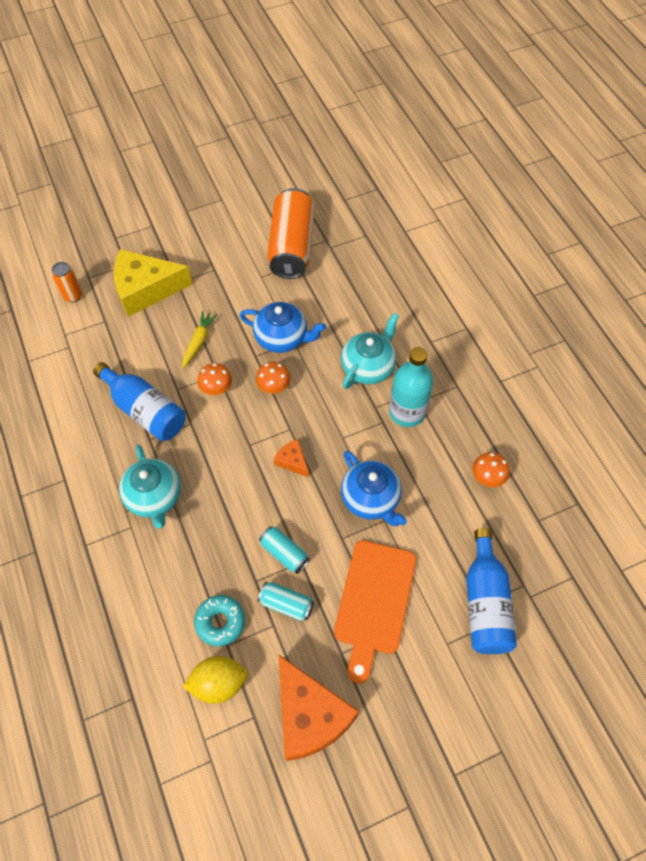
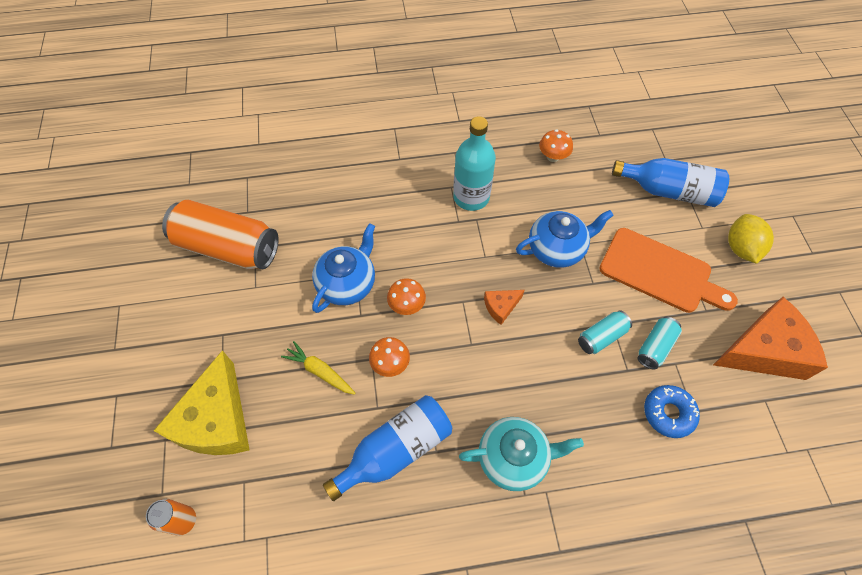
camera: 75 degrees left, 0 degrees up
(219, 683) = (732, 427): yellow lemon -> yellow lemon (741, 248)
(220, 622) = (668, 413): turquoise donut -> blue donut
(368, 367) = (411, 215): turquoise teapot -> none

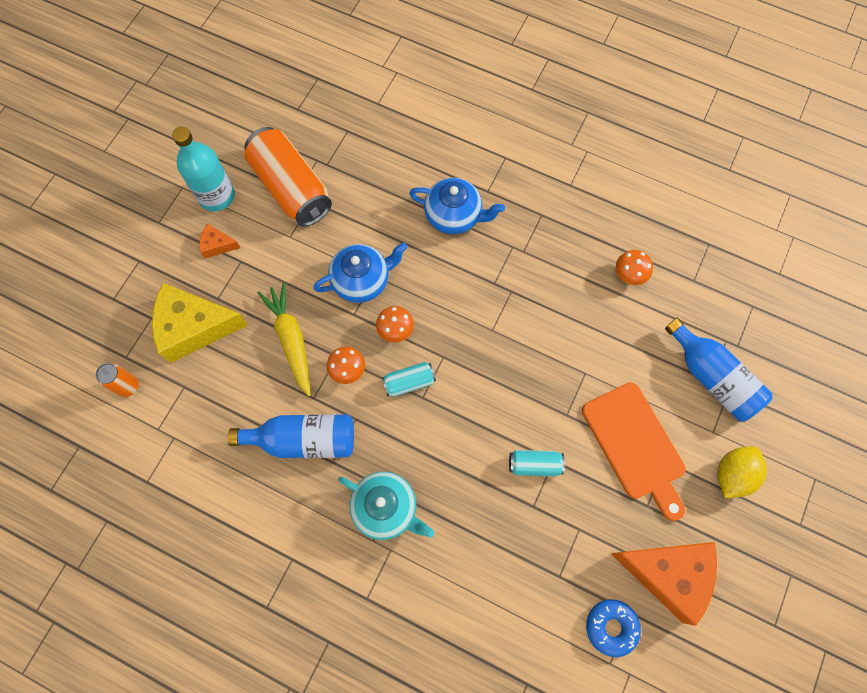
camera: 35 degrees right, 10 degrees up
(216, 420) = (194, 327): yellow cheese -> yellow cheese turned 45 degrees clockwise
(320, 371) = (291, 340): yellow carrot -> yellow carrot, size x1.53
(471, 197) = (522, 268): turquoise bottle -> turquoise bottle (216, 196)
(501, 307) = (471, 383): orange cheese -> orange cheese (217, 245)
(557, 249) = (560, 364): blue teapot -> blue teapot (454, 216)
(655, 347) = (573, 504): turquoise can -> turquoise can (409, 382)
(668, 413) = (537, 563): blue donut -> blue donut (611, 627)

